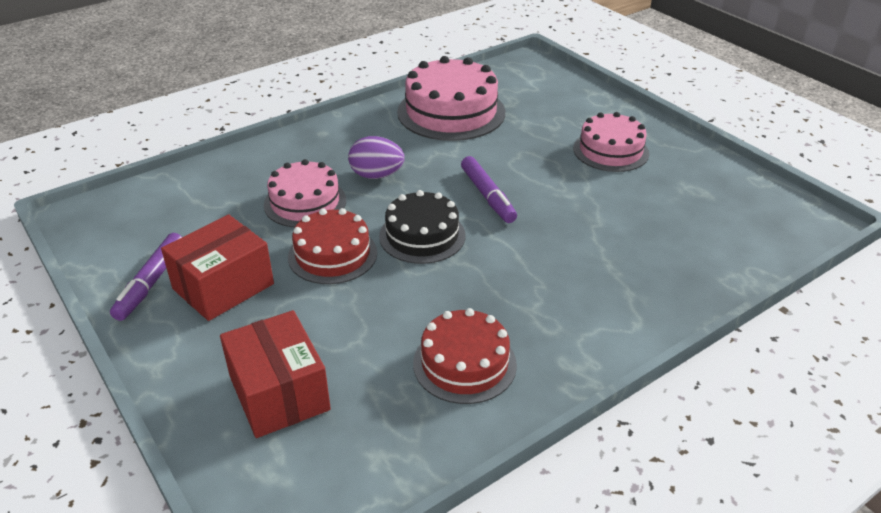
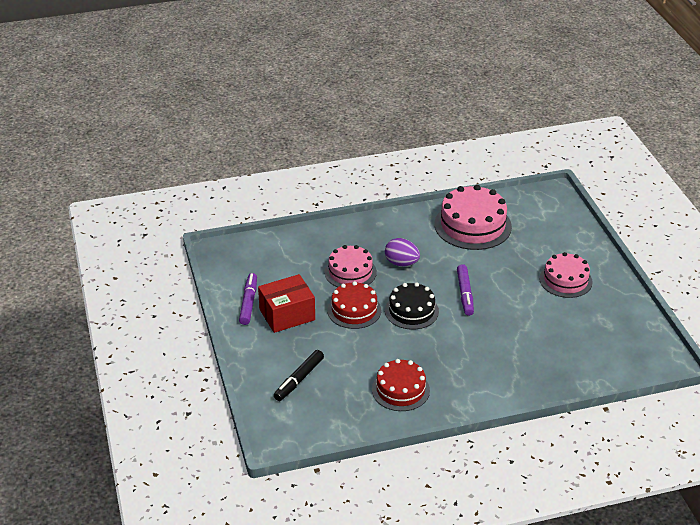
camera: 20 degrees right, 0 degrees up
(151, 282) = (248, 303): purple marker -> purple marker turned 150 degrees clockwise
(279, 393) = (299, 379): red box -> black marker

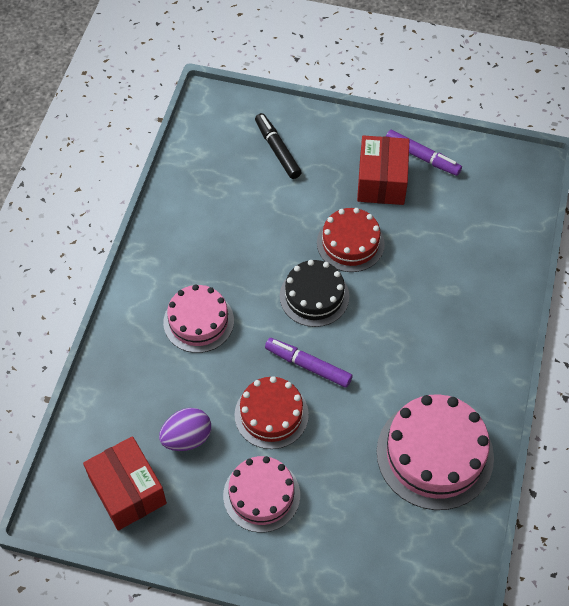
camera: 120 degrees right, 20 degrees up
(350, 272) = (419, 271): pink cake -> pink cake (198, 321)
(400, 390) = (204, 224): red cake -> red cake (271, 414)
(401, 263) = (404, 331): purple egg -> purple egg (187, 438)
(622, 335) = (128, 491): none -> red box

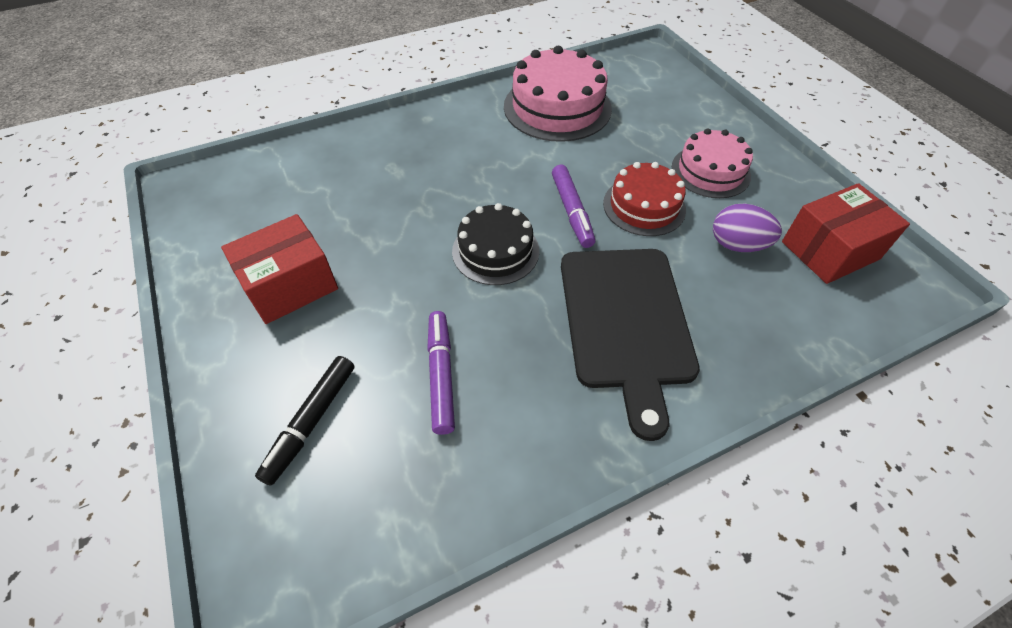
camera: 130 degrees left, 5 degrees down
(128, 491) = (830, 250): red box -> red box turned 45 degrees clockwise
(198, 321) = (626, 322): pink cake -> black cutting board
(350, 243) = (402, 262): red cake -> none
(422, 157) = (225, 271): purple marker -> purple marker (441, 375)

